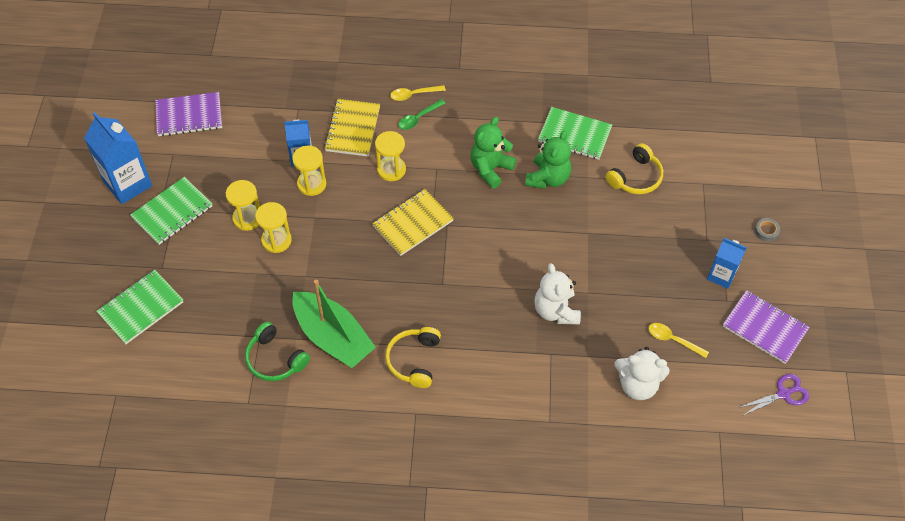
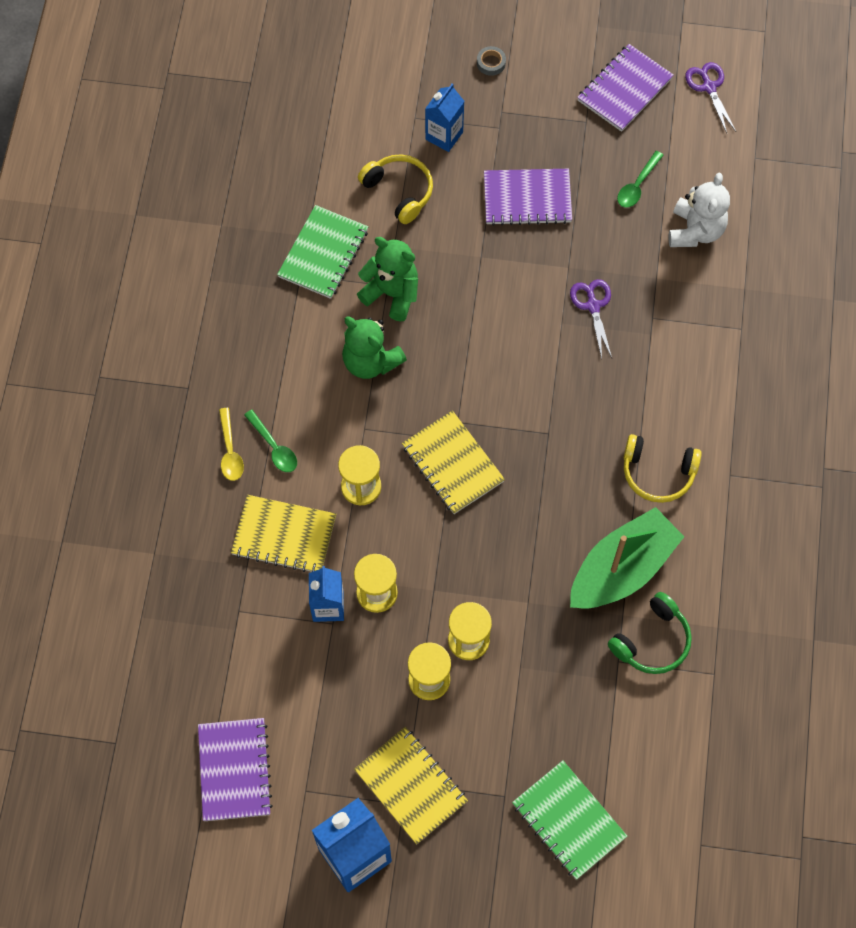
camera: 85 degrees left, 10 degrees up
(172, 212) = (411, 786): green notebook -> yellow notebook
(556, 311) = (593, 306): white teddy bear -> purple scissors
(645, 261) = (527, 198): none -> purple notebook
(673, 340) = (637, 185): yellow spoon -> green spoon
(721, 275) = (551, 121): blue carton -> blue carton (444, 136)

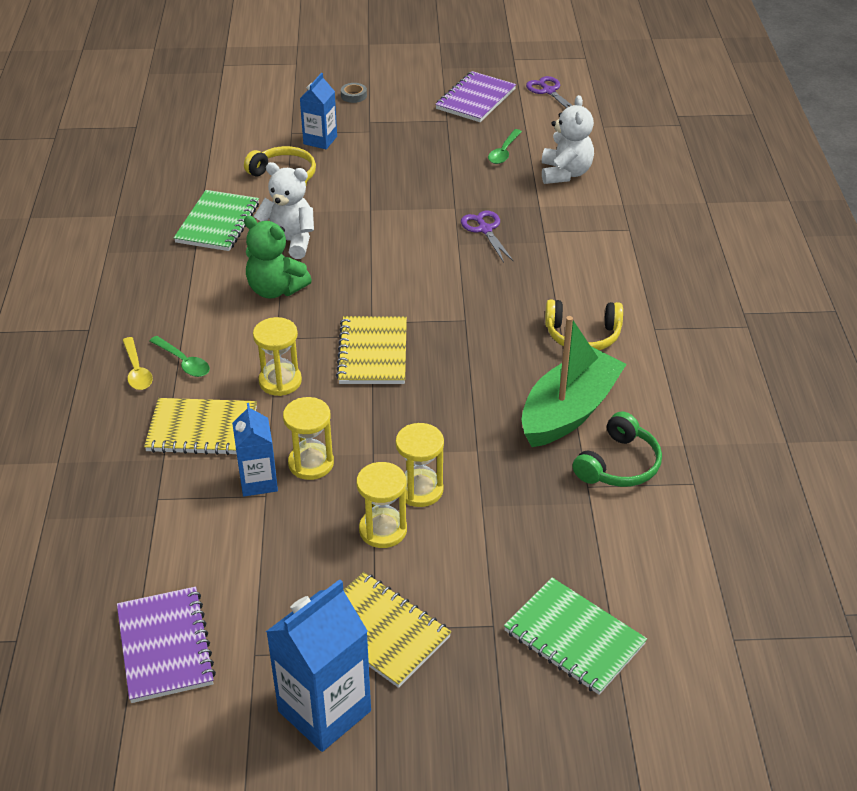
camera: 10 degrees left, 25 degrees down
(392, 293) = (289, 242): green teddy bear -> white teddy bear
(452, 464) = (373, 353): yellow notebook -> yellow notebook turned 45 degrees clockwise
(527, 198) = (405, 170): purple notebook -> none

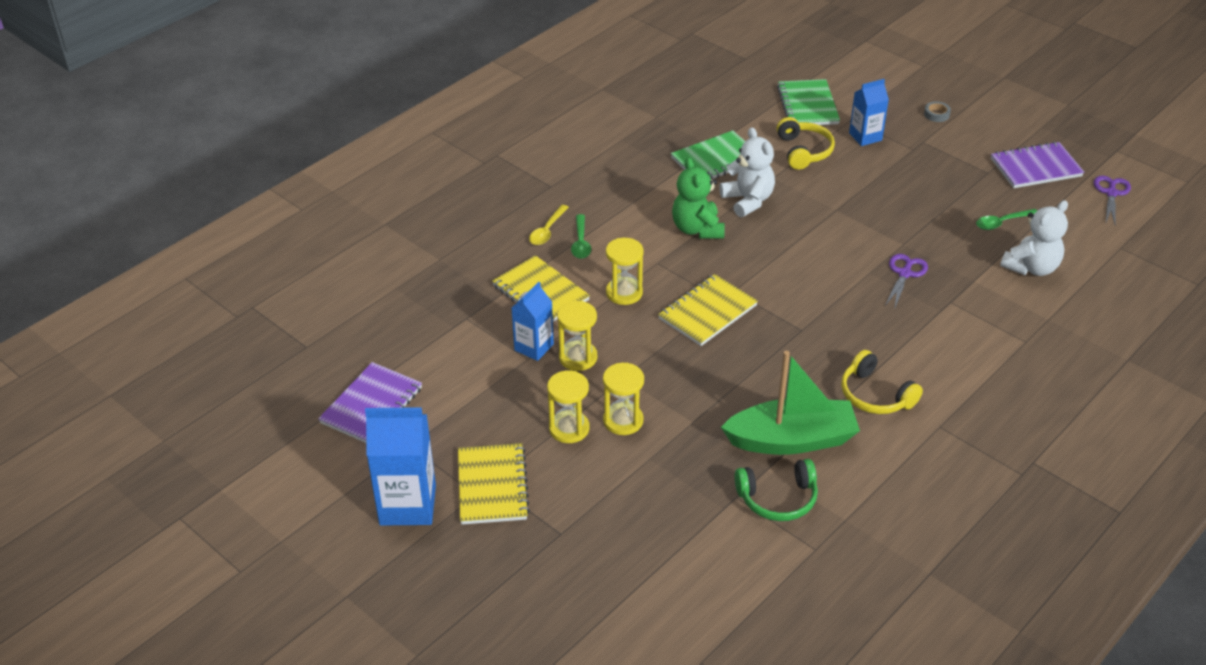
camera: 45 degrees right, 0 degrees up
(574, 638) = (599, 579): green notebook -> green notebook (807, 105)

